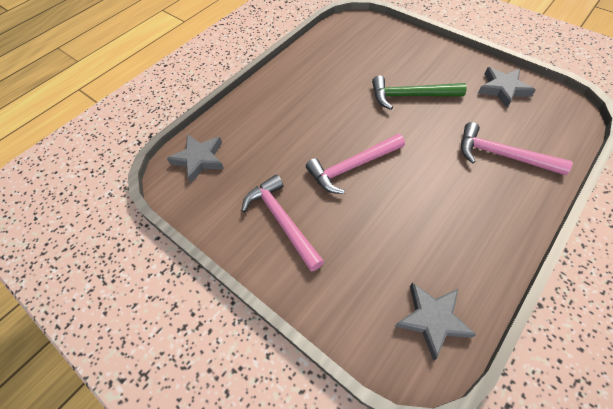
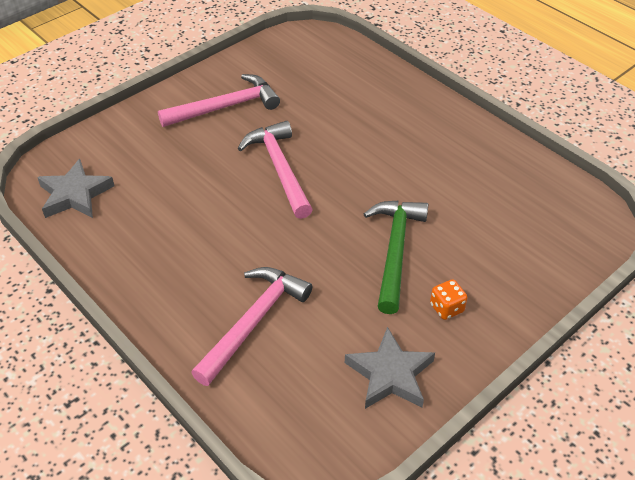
camera: 95 degrees right, 10 degrees down
(199, 159) = (327, 54): grey star -> none
(445, 71) = (446, 308): none -> orange dice

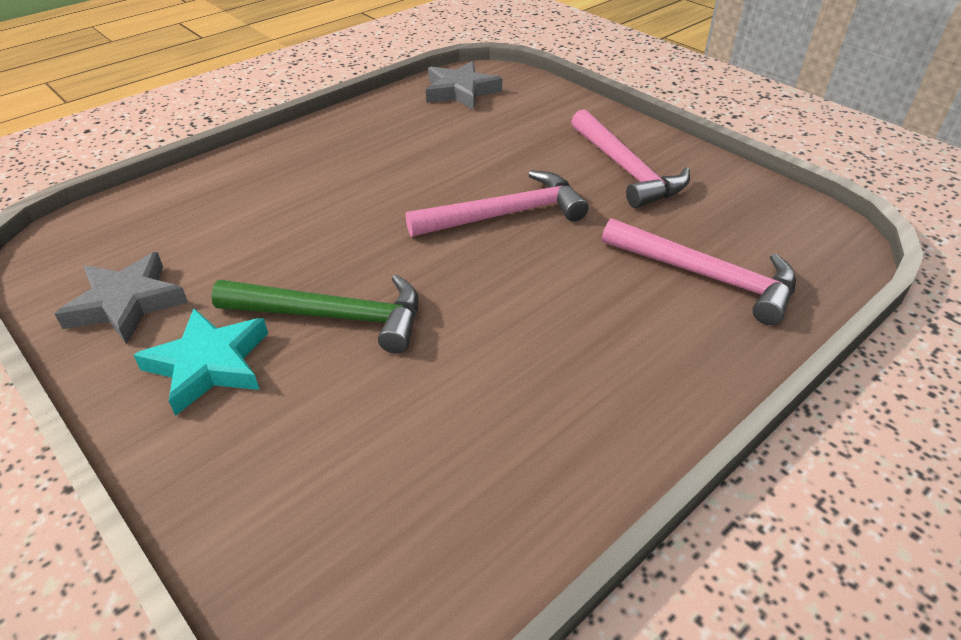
camera: 90 degrees right, 5 degrees down
(253, 322) = (251, 202): pink hammer -> pink hammer (706, 277)
(446, 308) = (209, 364): orange dice -> turquoise star

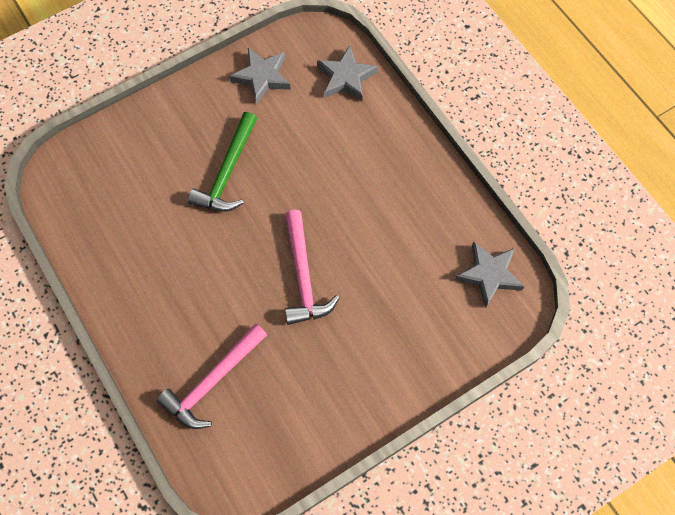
camera: 100 degrees right, 25 degrees up
(152, 212) = (346, 77): none -> grey star
(209, 364) = (206, 118): turquoise star -> none
(626, 169) = (344, 372): pink hammer -> none

